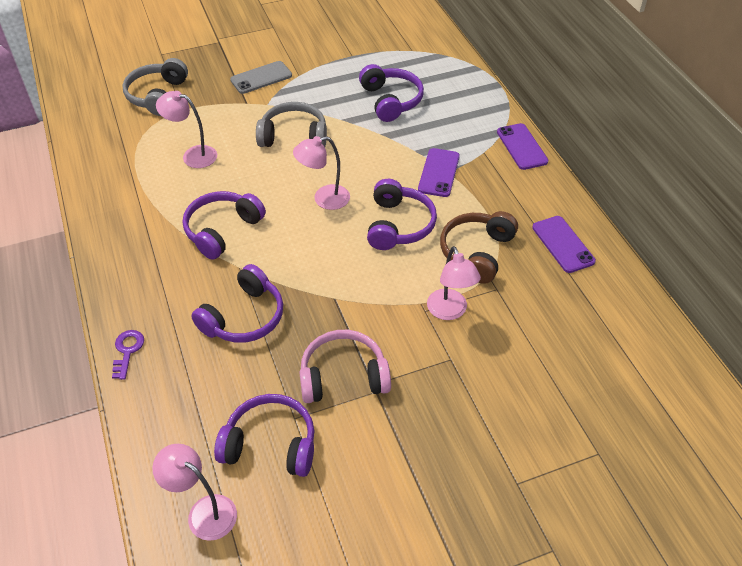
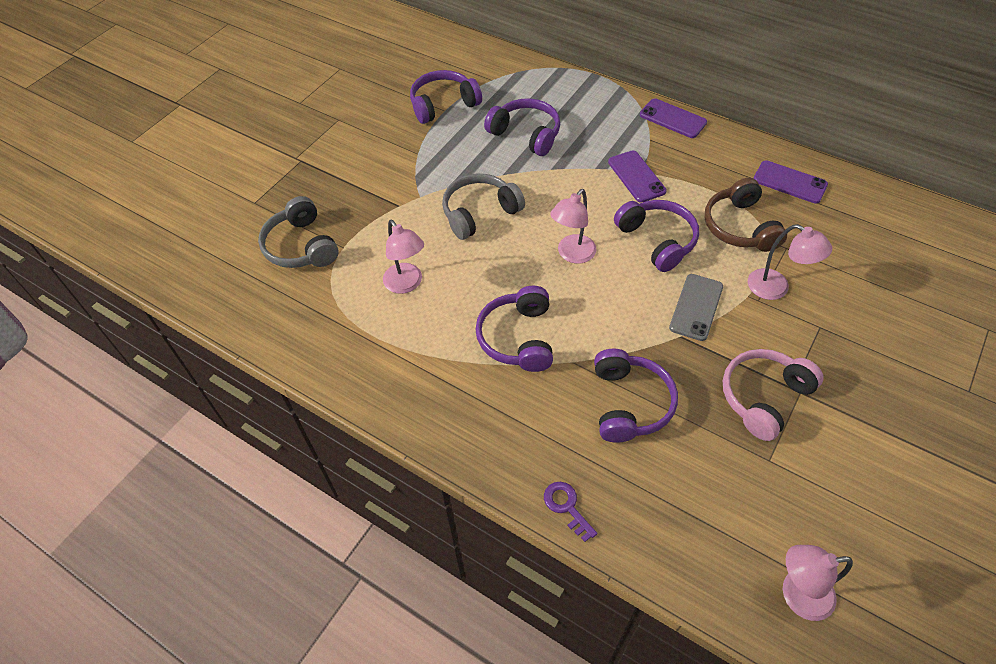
camera: 35 degrees left, 5 degrees up
(193, 155) = (407, 284): pink lamp -> pink lamp turned 105 degrees counterclockwise
(261, 78) = (385, 174): grey phone -> grey phone (696, 307)
(270, 444) = (778, 496): purple headphones -> purple headphones (443, 105)

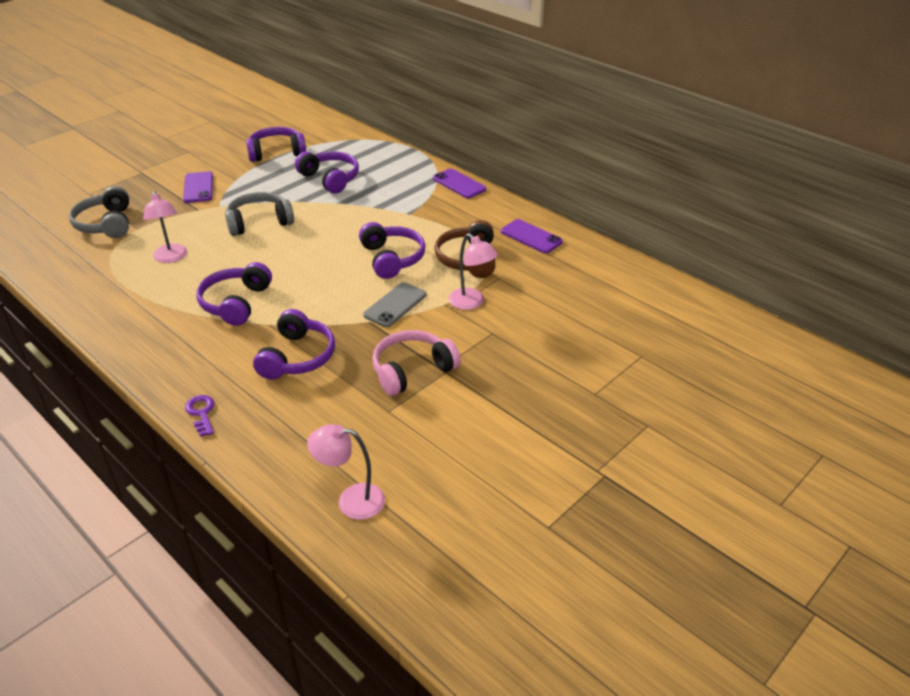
camera: 10 degrees right, 15 degrees down
(572, 255) = (315, 258): pink lamp -> none
(636, 176) = (403, 216): purple phone -> purple phone (198, 187)

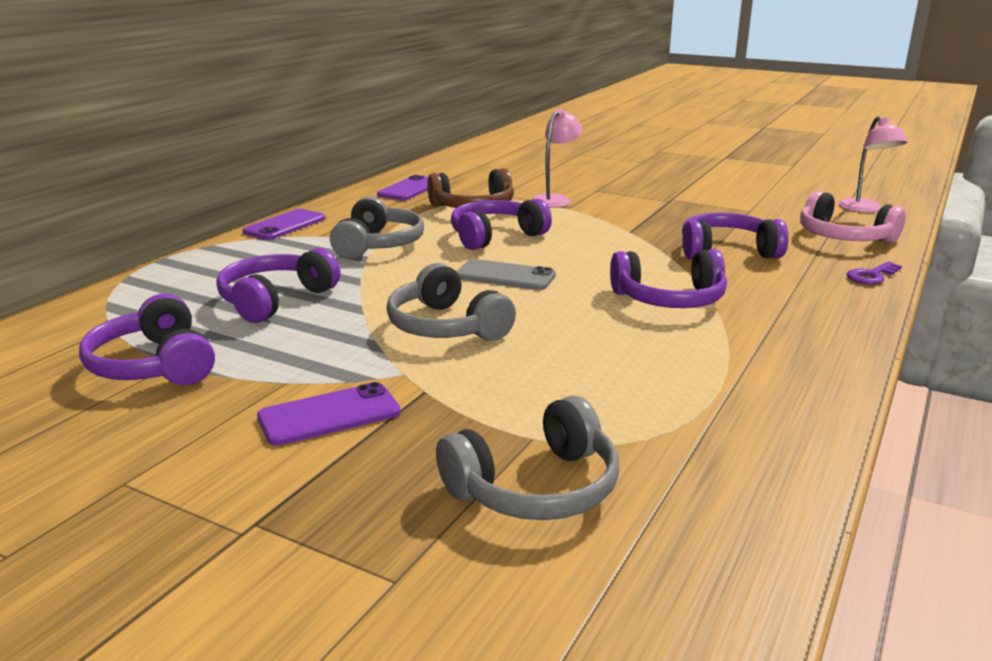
camera: 105 degrees left, 15 degrees down
(171, 258) = (604, 373): pink lamp -> none
(395, 305) = (588, 225): grey phone -> grey phone (505, 276)
(401, 213) = (378, 245): none -> grey headphones
(412, 370) = (685, 209): pink headphones -> pink headphones (843, 237)

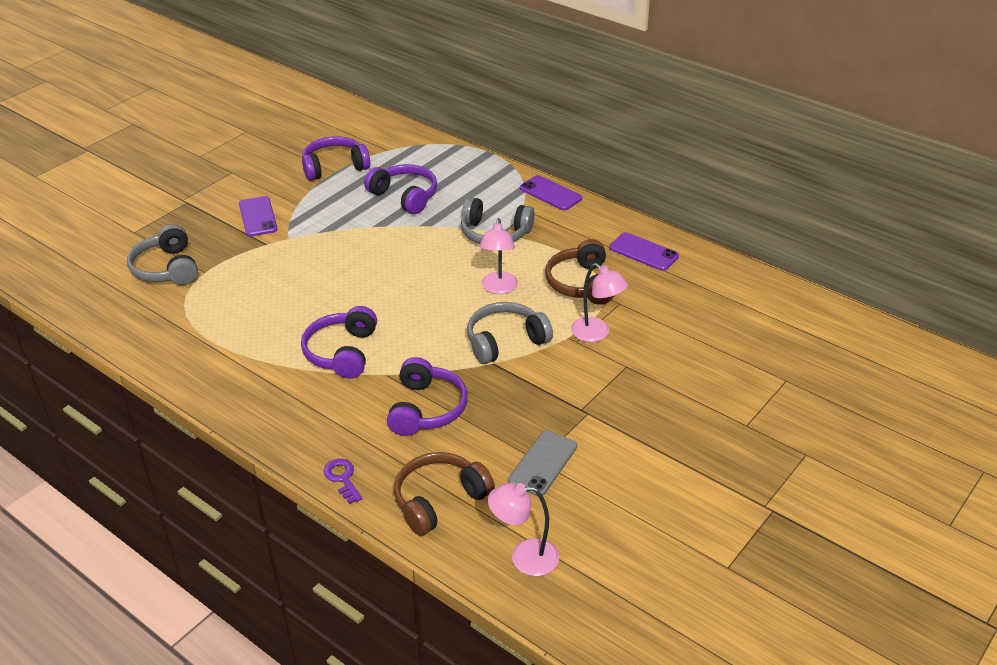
camera: 100 degrees right, 15 degrees up
(446, 327) = (340, 255): grey headphones -> grey headphones (505, 341)
(495, 236) = (498, 288): purple headphones -> pink lamp
(505, 276) = (412, 285): grey phone -> grey phone (543, 463)
(843, 237) = (439, 500): pink headphones -> brown headphones

